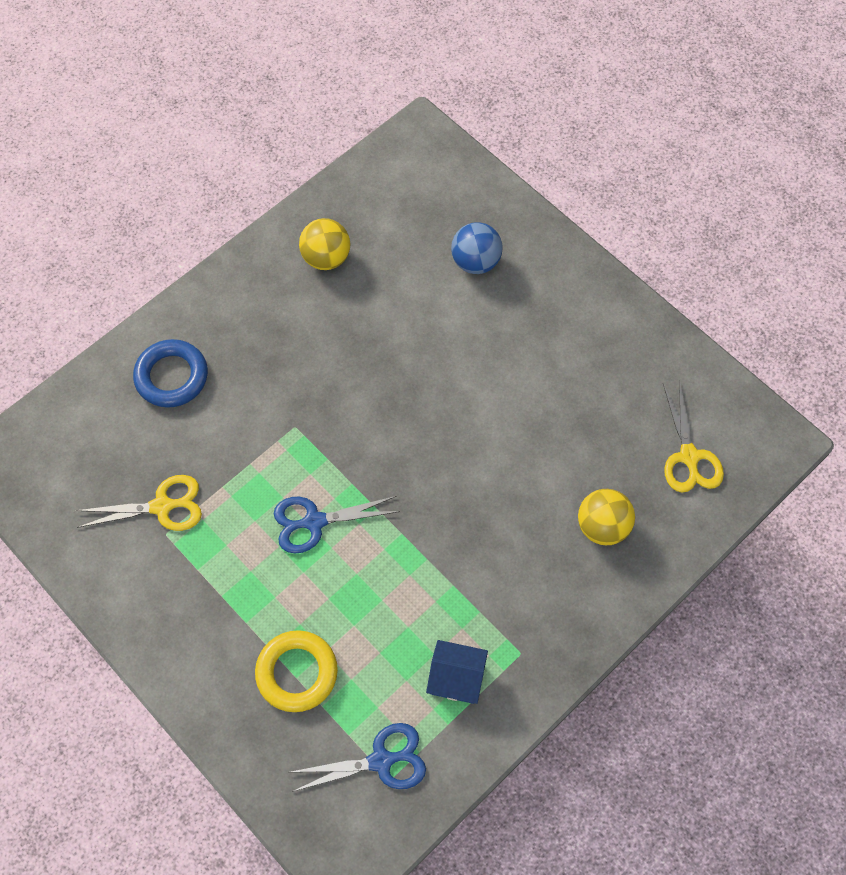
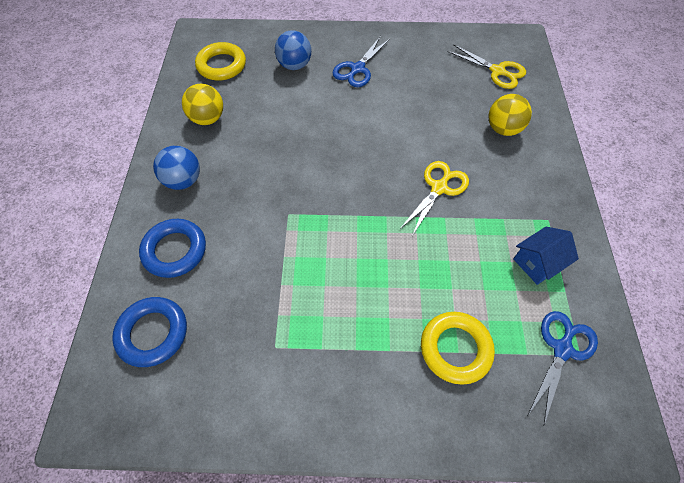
camera: 45 degrees left, 5 degrees down
(92, 436) = (153, 333): none -> blue ring
(162, 506) = (253, 332): yellow scissors -> yellow scissors (439, 188)
(241, 311) = (183, 181): none -> blue ball
(314, 522) = (361, 254): blue scissors -> blue scissors (357, 69)
(402, 200) = (221, 65): none -> yellow ring

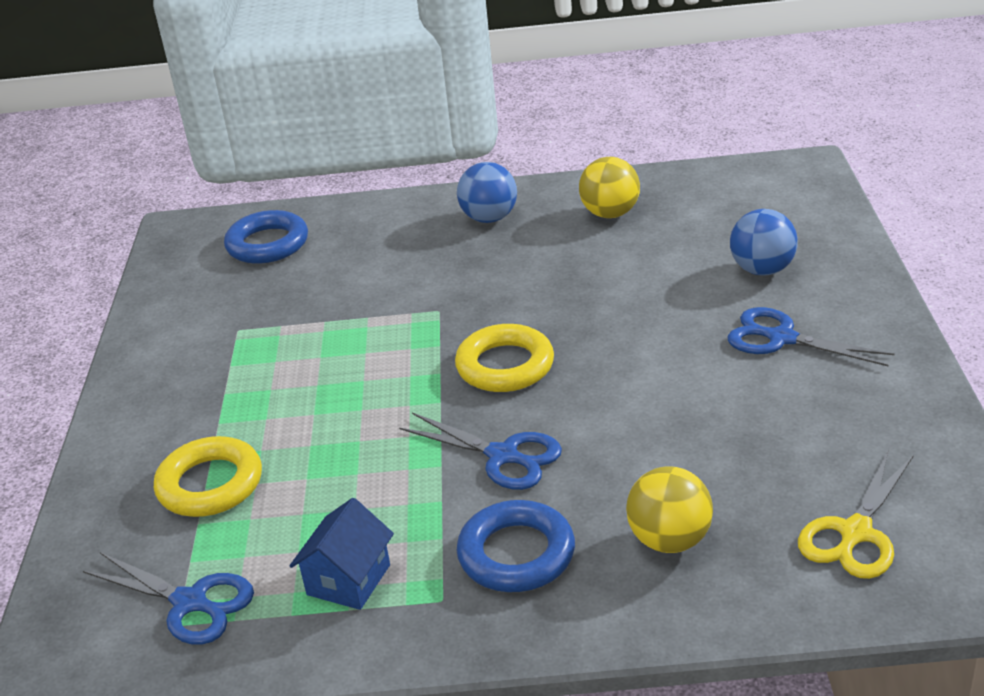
camera: 90 degrees right, 25 degrees down
(175, 250) = (377, 235): blue ring -> blue ring (516, 554)
(221, 65) = (733, 203): yellow ring -> yellow ring (505, 366)
(439, 188) = (503, 456): yellow scissors -> blue scissors
(537, 263) = (348, 580): blue house -> blue house turned 60 degrees clockwise

